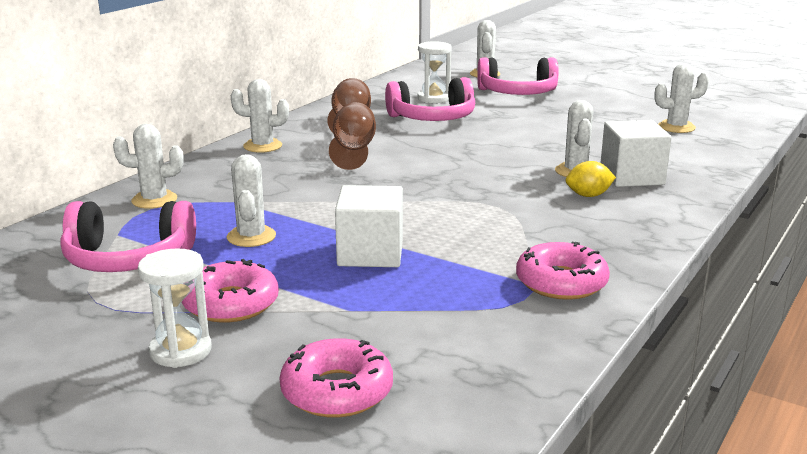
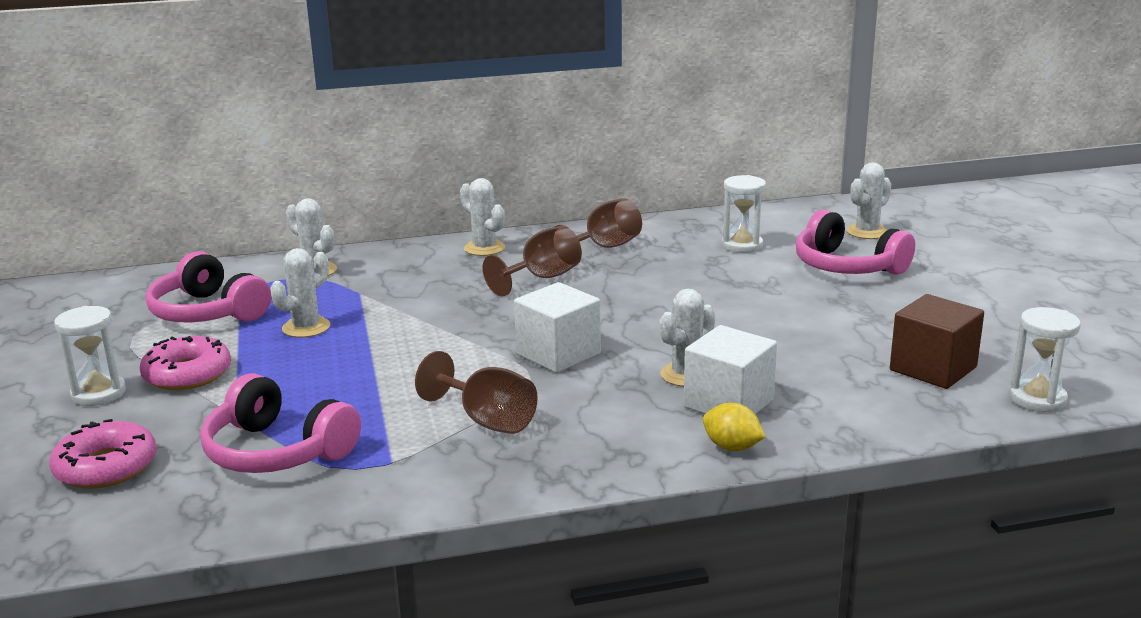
camera: 45 degrees right, 0 degrees up
(370, 253) = (345, 377): white cube -> white cube (558, 354)
(432, 118) = (688, 268): pink headphones -> pink headphones (277, 452)
(532, 237) = (488, 421): none -> brown goblet
(561, 282) = (413, 470): pink donut -> none
(588, 195) = (635, 404): yellow lemon -> yellow lemon (732, 447)
(676, 127) = (933, 369): white cactus -> brown cube
(746, 125) = (1037, 399): none -> white hourglass

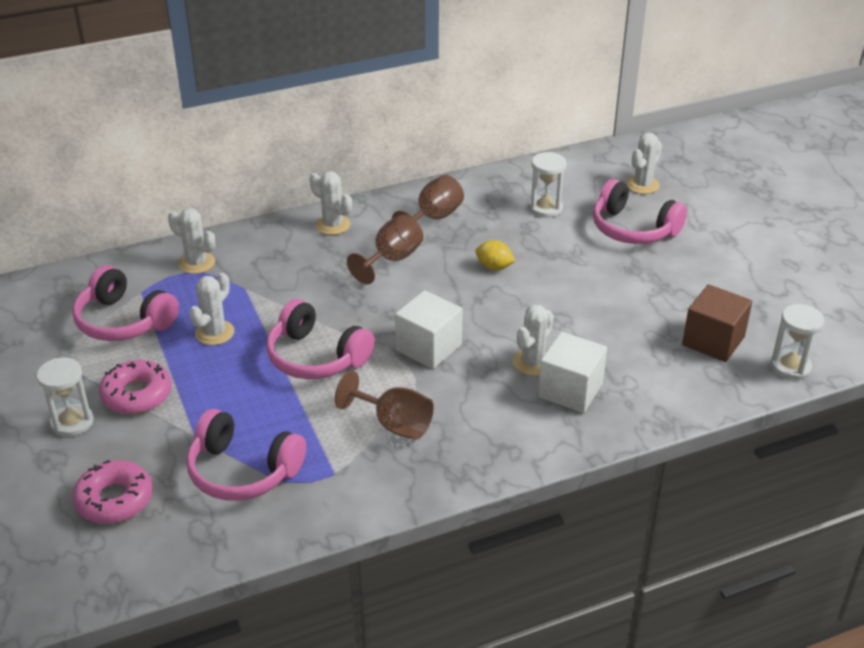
camera: 10 degrees left, 15 degrees up
(416, 354) = (316, 357): none -> pink headphones
(732, 447) = (581, 435): yellow lemon -> yellow lemon (494, 267)

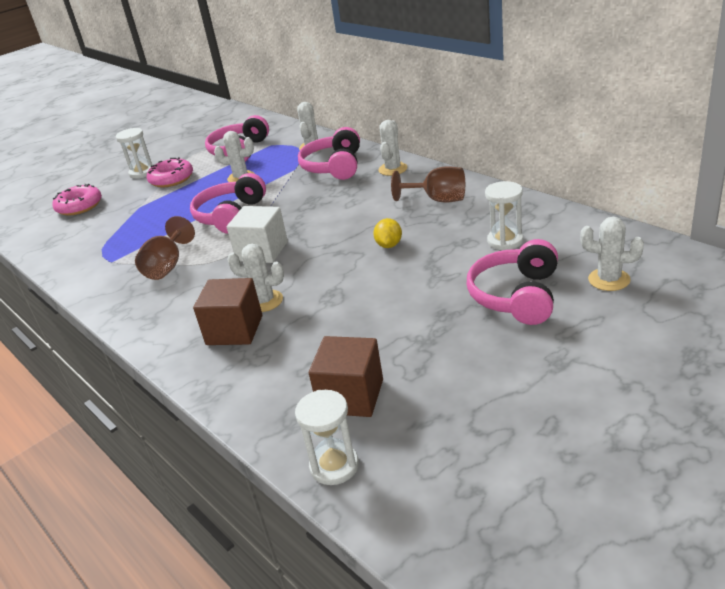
camera: 75 degrees right, 5 degrees down
(243, 471) = (109, 232): pink headphones -> pink headphones (334, 166)
(392, 259) = (366, 203): brown goblet -> none
(570, 390) = (234, 330): white cube -> brown cube

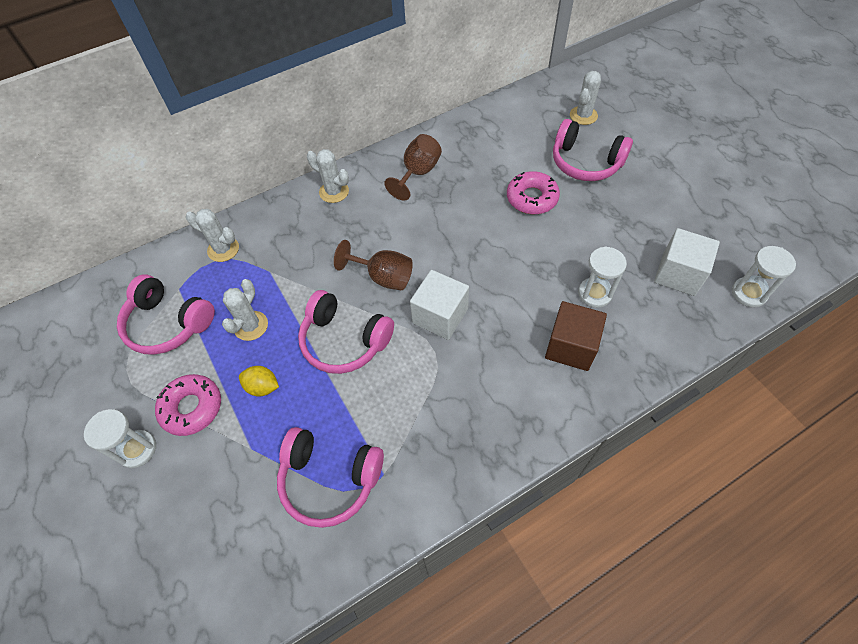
camera: 80 degrees left, 25 degrees up
(79, 206) = (189, 537): pink donut -> pink donut (532, 198)
(167, 266) = (426, 408): brown goblet -> brown goblet (383, 277)
(264, 301) = (532, 320): white cactus -> none
(334, 166) = (291, 236): pink headphones -> pink headphones (329, 480)
(351, 396) = (678, 274): brown cube -> white cube
(389, 245) = (479, 219): yellow lemon -> yellow lemon (262, 387)
(505, 241) = (509, 150): white hourglass -> white hourglass (595, 293)

